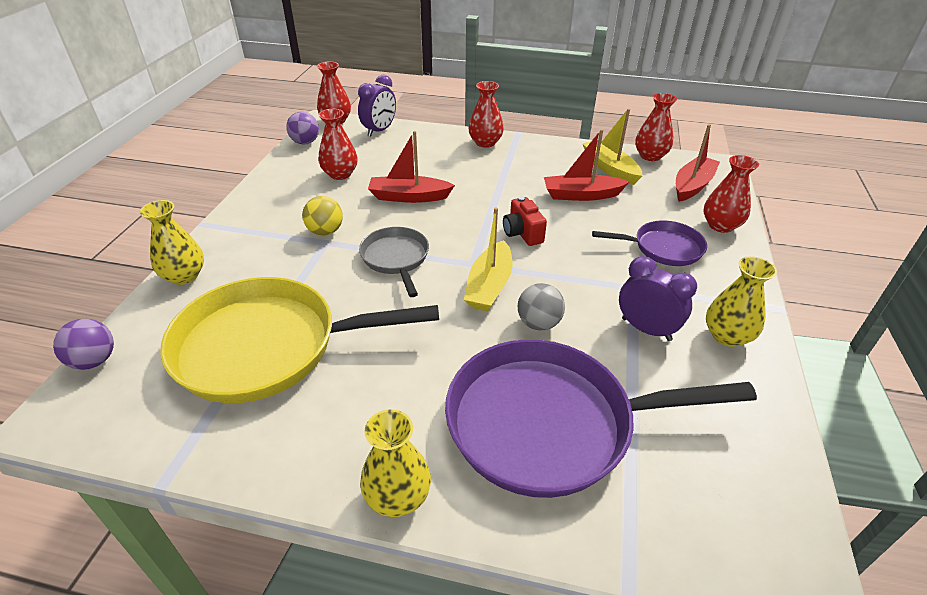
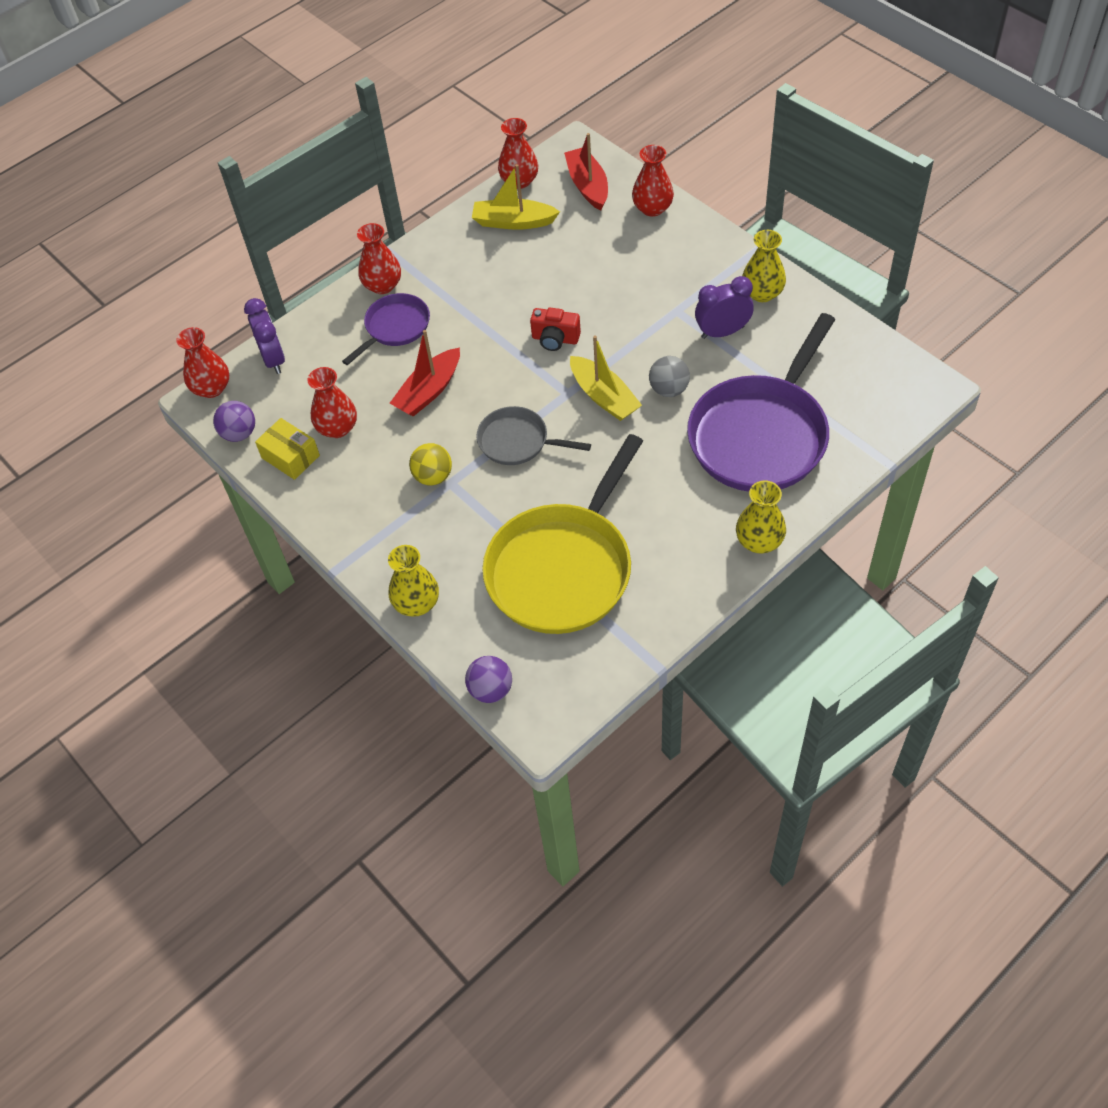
camera: 50 degrees left, 15 degrees up
(299, 167) = (290, 457): none -> yellow box
(581, 195) = (535, 267): red boat -> none
(663, 248) = (649, 262): purple pan -> purple pan (395, 328)

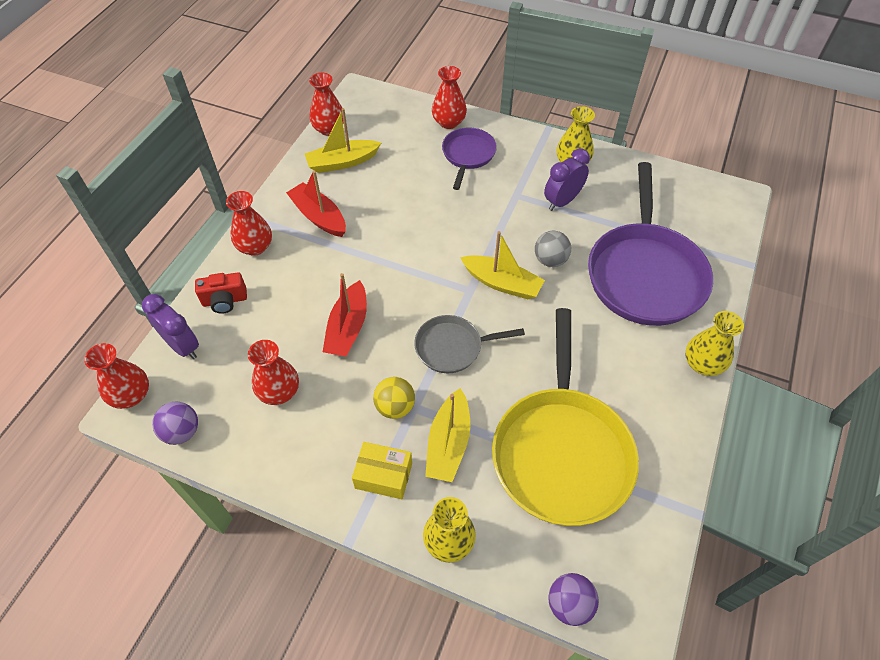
camera: 30 degrees left, 0 degrees up
(290, 457) = (246, 437): yellow box -> yellow box (383, 475)
(395, 328) = (286, 281): purple pan -> purple pan (468, 155)
(463, 524) = (448, 443): none -> yellow boat
(555, 339) = (433, 247): red camera -> red camera (225, 301)
(588, 186) = (387, 118): red boat -> red boat (319, 216)

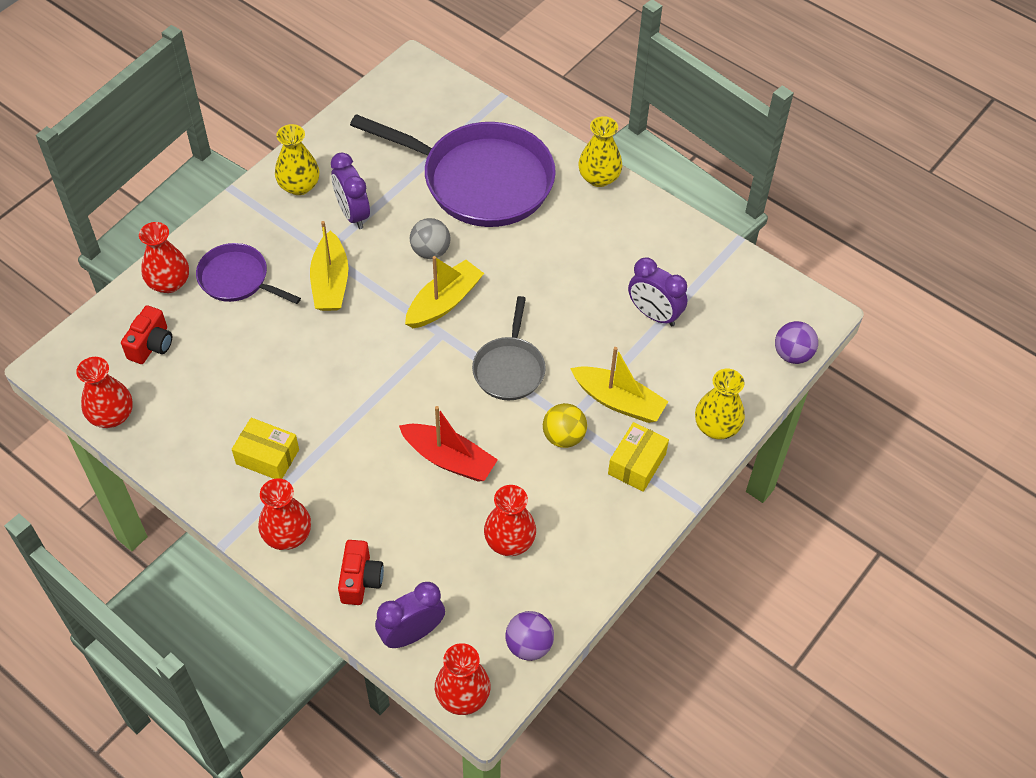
camera: 75 degrees left, 0 degrees up
(319, 216) = (267, 456): red boat -> yellow box
(342, 162) = (183, 413): yellow boat -> yellow boat (330, 282)
(393, 130) = (151, 345): none -> red camera
(561, 451) = (654, 314): yellow pan -> purple clock

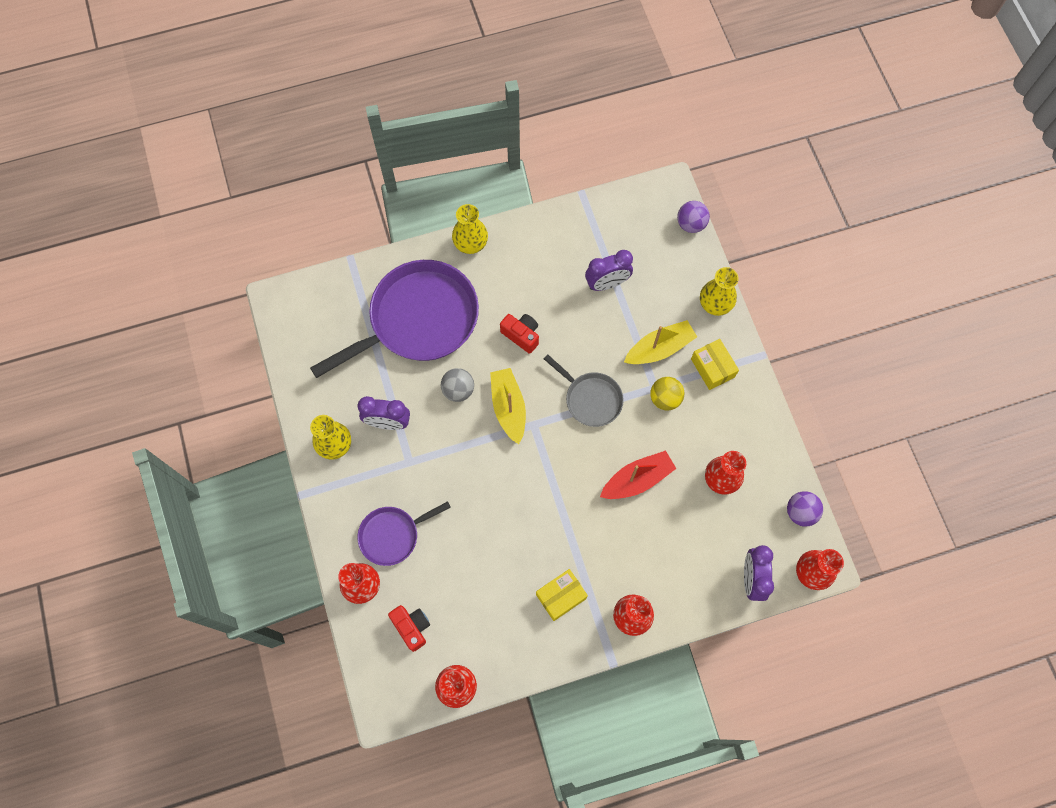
camera: 55 degrees left, 15 degrees up
(330, 282) = (440, 473): yellow boat -> none
(360, 580) = (694, 588): red camera -> red camera (521, 335)

